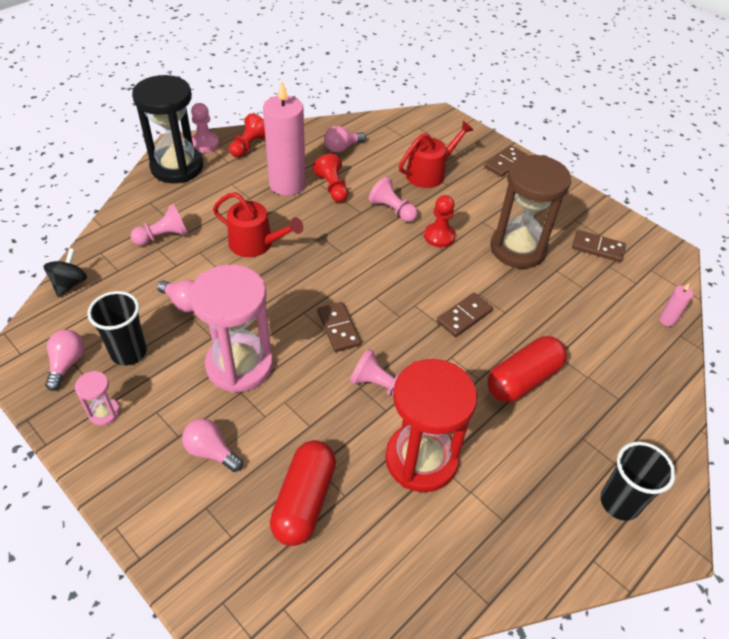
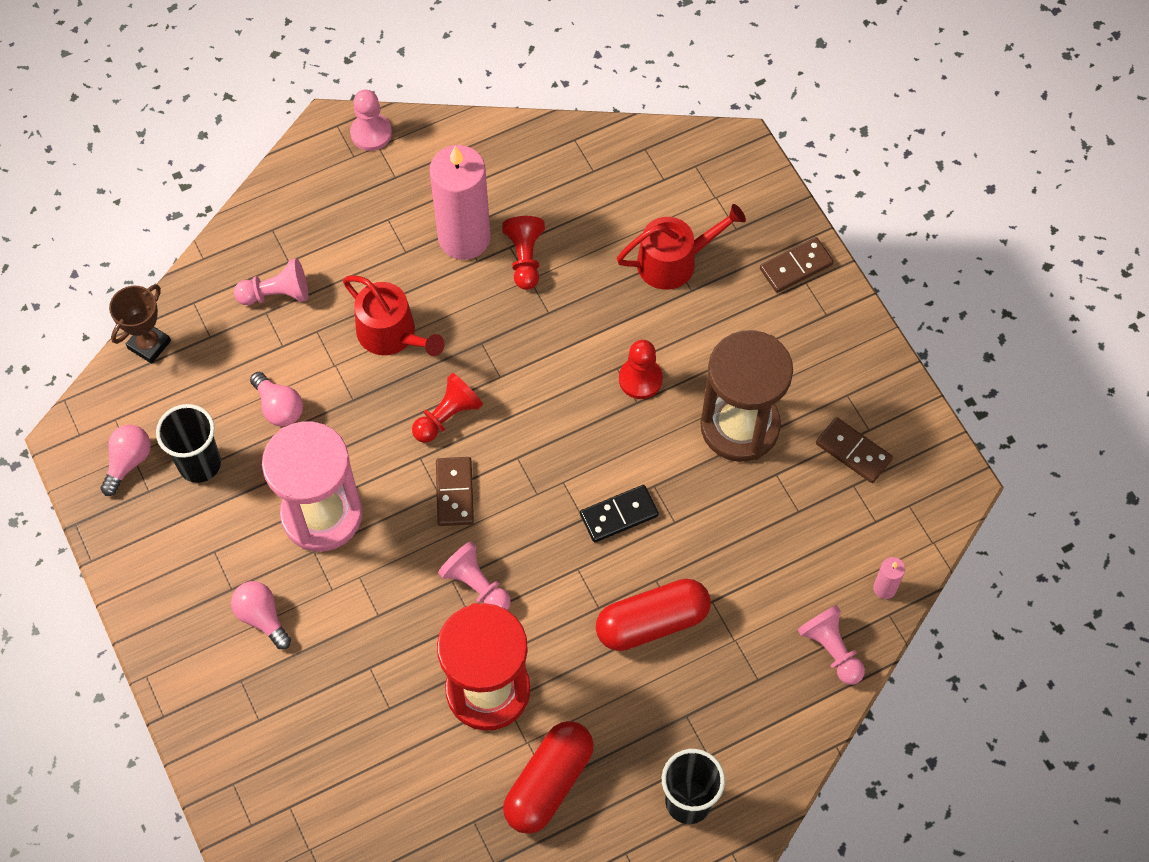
camera: 20 degrees right, 15 degrees up
(70, 284) = (149, 345): black spinning top -> brown trophy
(104, 412) = (158, 538): pink hourglass -> none
(177, 167) = (322, 172): black hourglass -> none
(249, 146) = (432, 151): red pawn -> red pawn (447, 416)
(304, 501) = (344, 702): red capsule -> red capsule (548, 783)
(342, 148) = (565, 183): pink light bulb -> none
(392, 210) = (593, 318): pink pawn -> pink pawn (831, 649)
(464, 316) = (619, 515): brown domino -> black domino

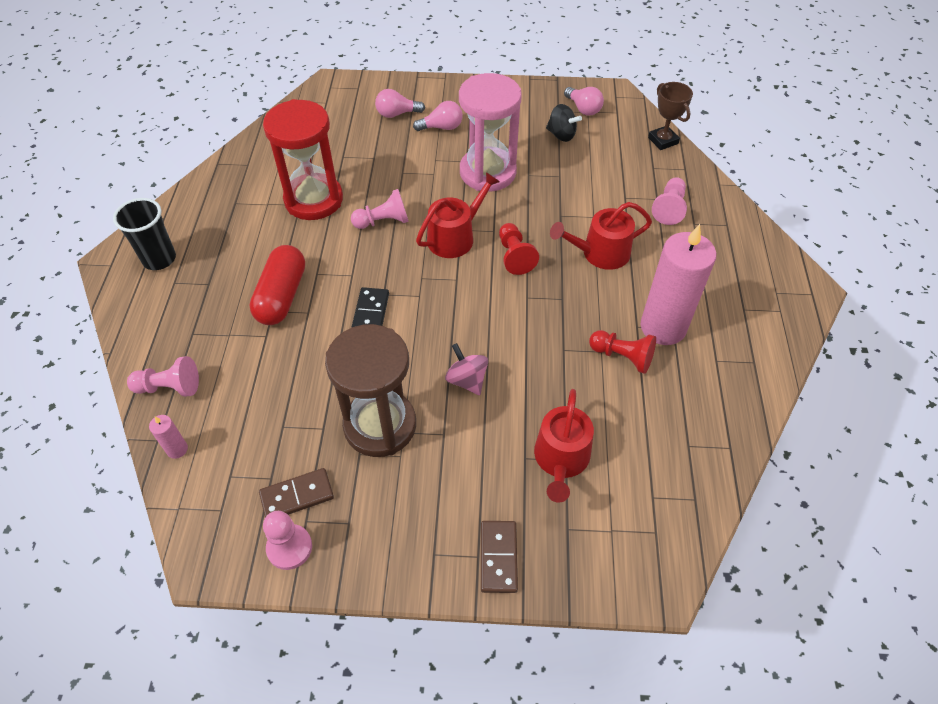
camera: 120 degrees right, 10 degrees down
(199, 464) = (561, 135): black cup -> black spinning top
(279, 407) = (578, 180): pink light bulb -> pink light bulb (397, 114)
(371, 133) = (795, 311): pink pawn -> pink pawn (289, 547)
(454, 493) = (455, 237): brown domino -> red watering can
(548, 783) = (235, 203): red capsule -> none
(640, 379) = (467, 380): red pawn -> pink spinning top

